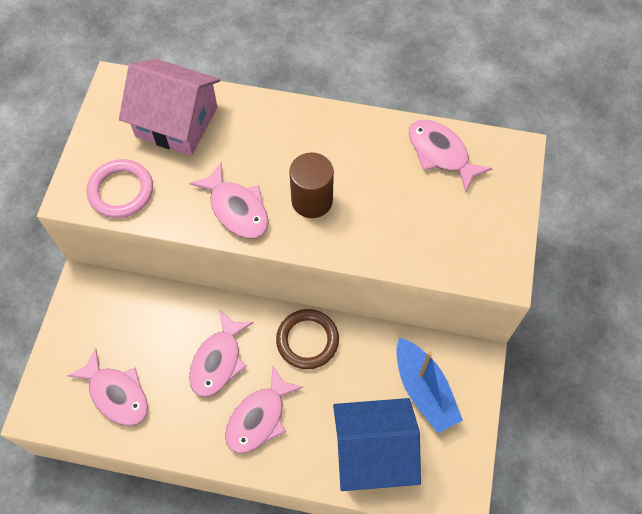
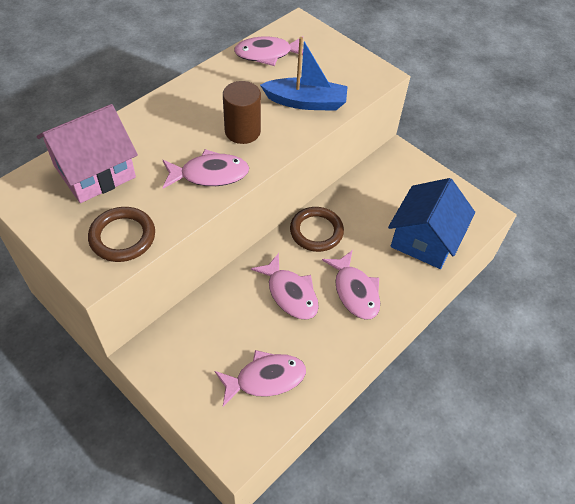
camera: 60 degrees left, 10 degrees down
(121, 191) = (122, 237): pink ring -> brown ring
(424, 390) = (399, 190): blue boat -> blue boat (306, 102)

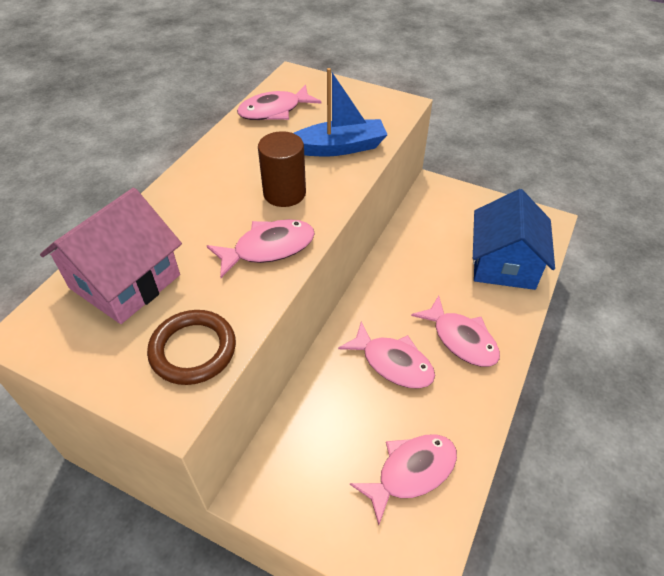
camera: 15 degrees left, 5 degrees down
(316, 231) = (389, 287): brown ring -> none

